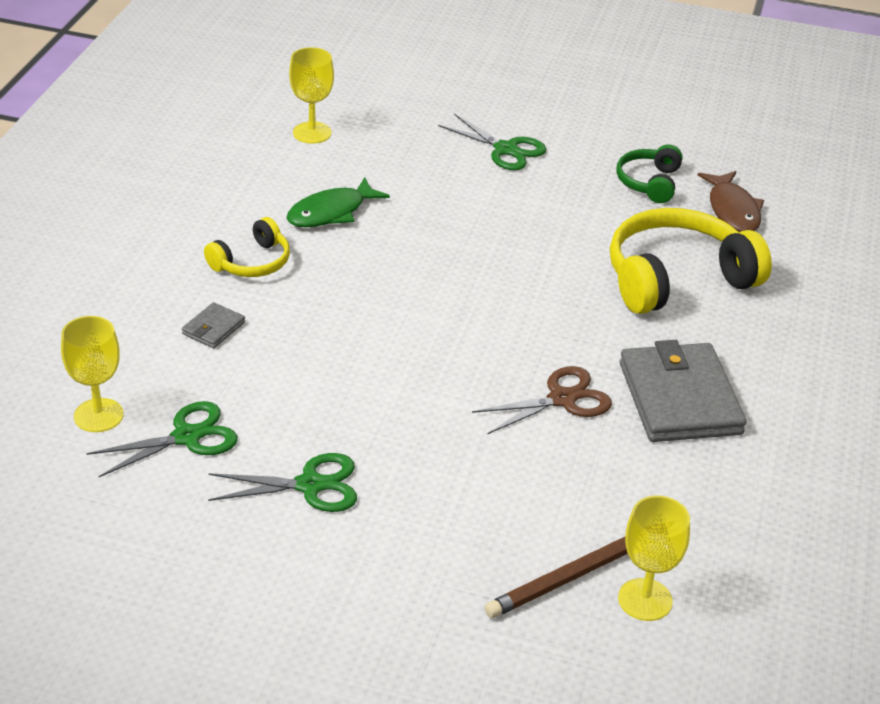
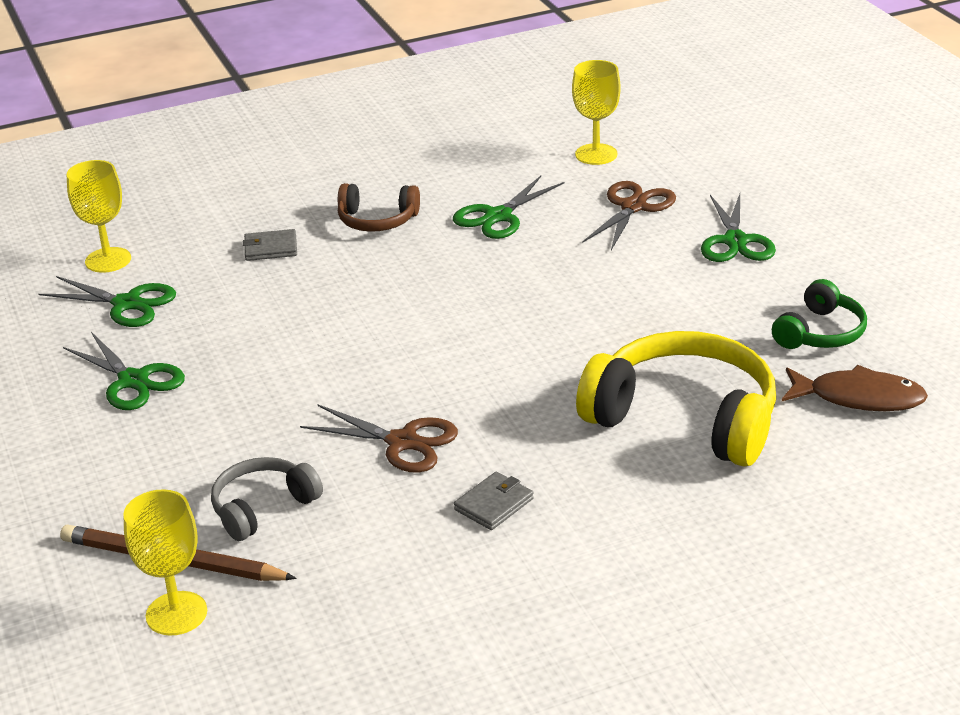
camera: 55 degrees right, 5 degrees down
(252, 262) = (377, 220): yellow headphones -> brown headphones
(331, 212) = (498, 216): green fish -> green scissors
(405, 158) = (633, 207): none -> brown scissors
(564, 499) = (263, 507): none -> grey headphones
(649, 182) = (820, 333): green headphones -> green headphones turned 150 degrees clockwise
(679, 398) = (494, 504): grey wallet -> grey wallet, size x0.44
(732, 210) = (859, 398): brown fish -> brown fish turned 120 degrees counterclockwise

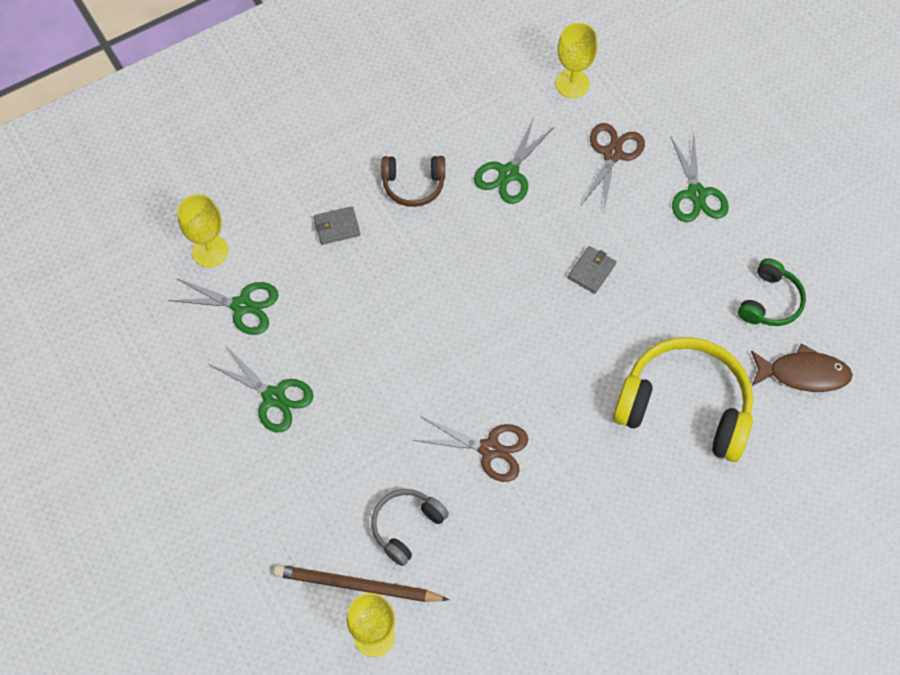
camera: 10 degrees left, 30 degrees up
(494, 504) = (566, 508): grey wallet -> grey wallet (591, 271)

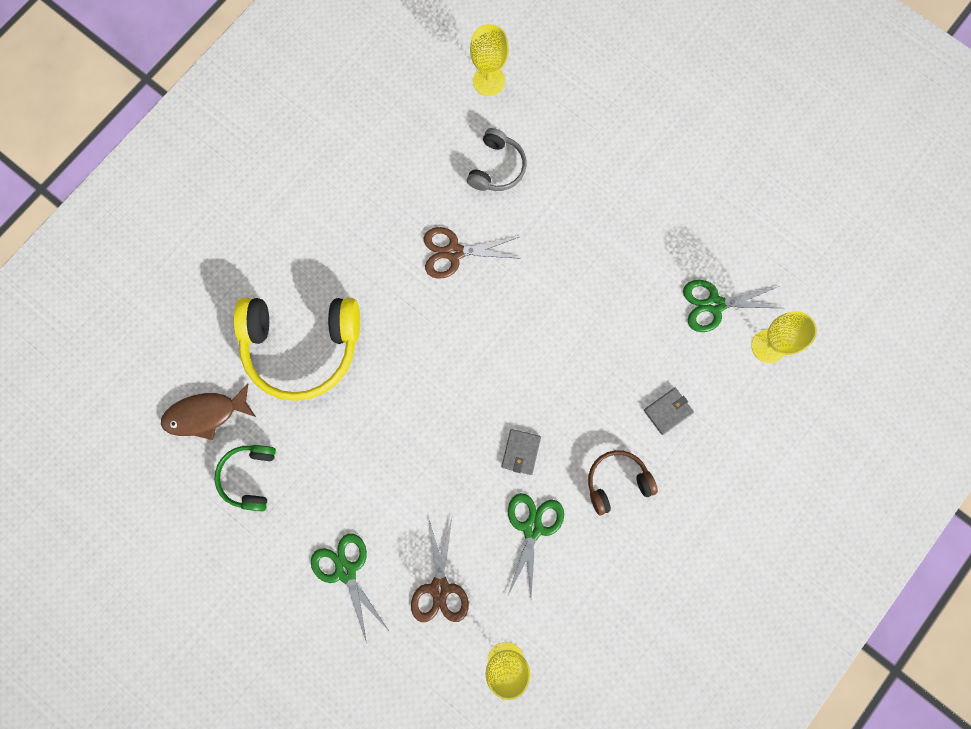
camera: 160 degrees right, 15 degrees up
(274, 397) = (648, 234): green scissors -> none
(357, 586) = (516, 111): brown pencil -> none
(591, 271) = (421, 449): grey wallet -> grey wallet (521, 452)

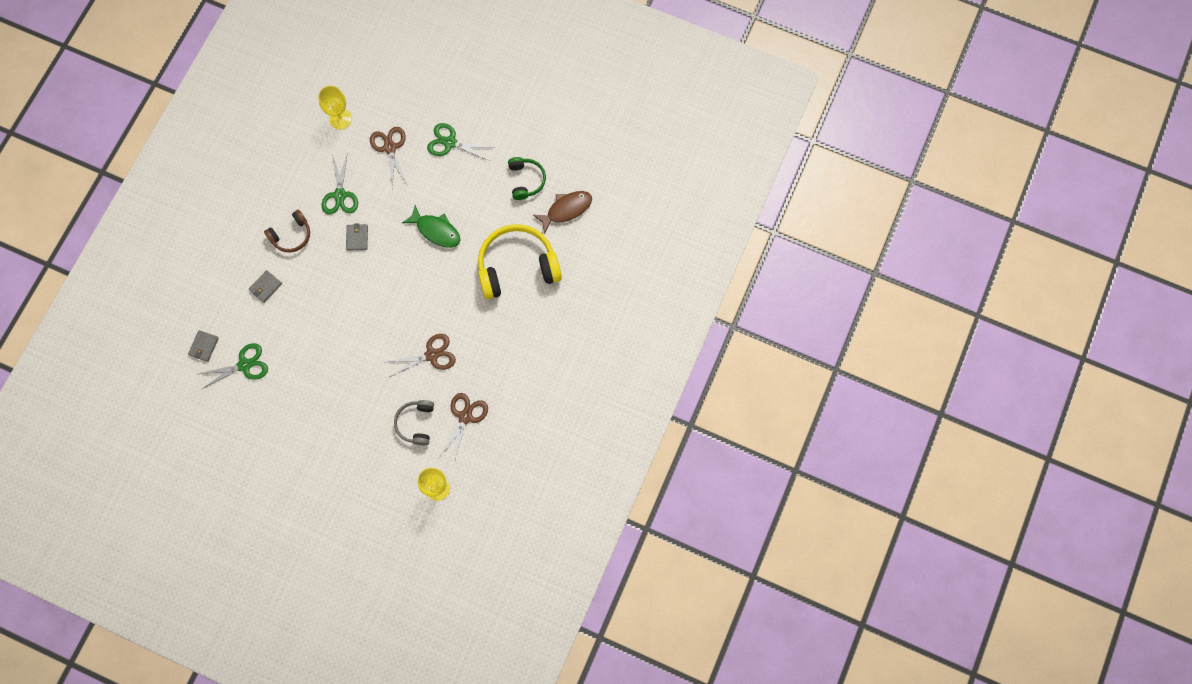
camera: 165 degrees right, 5 degrees down
(346, 571) = (450, 143): green scissors -> green scissors turned 150 degrees clockwise
(403, 432) = (436, 230): none -> green fish
(430, 159) = (465, 417): none -> brown scissors
(768, 346) = (204, 346): yellow goblet -> grey wallet

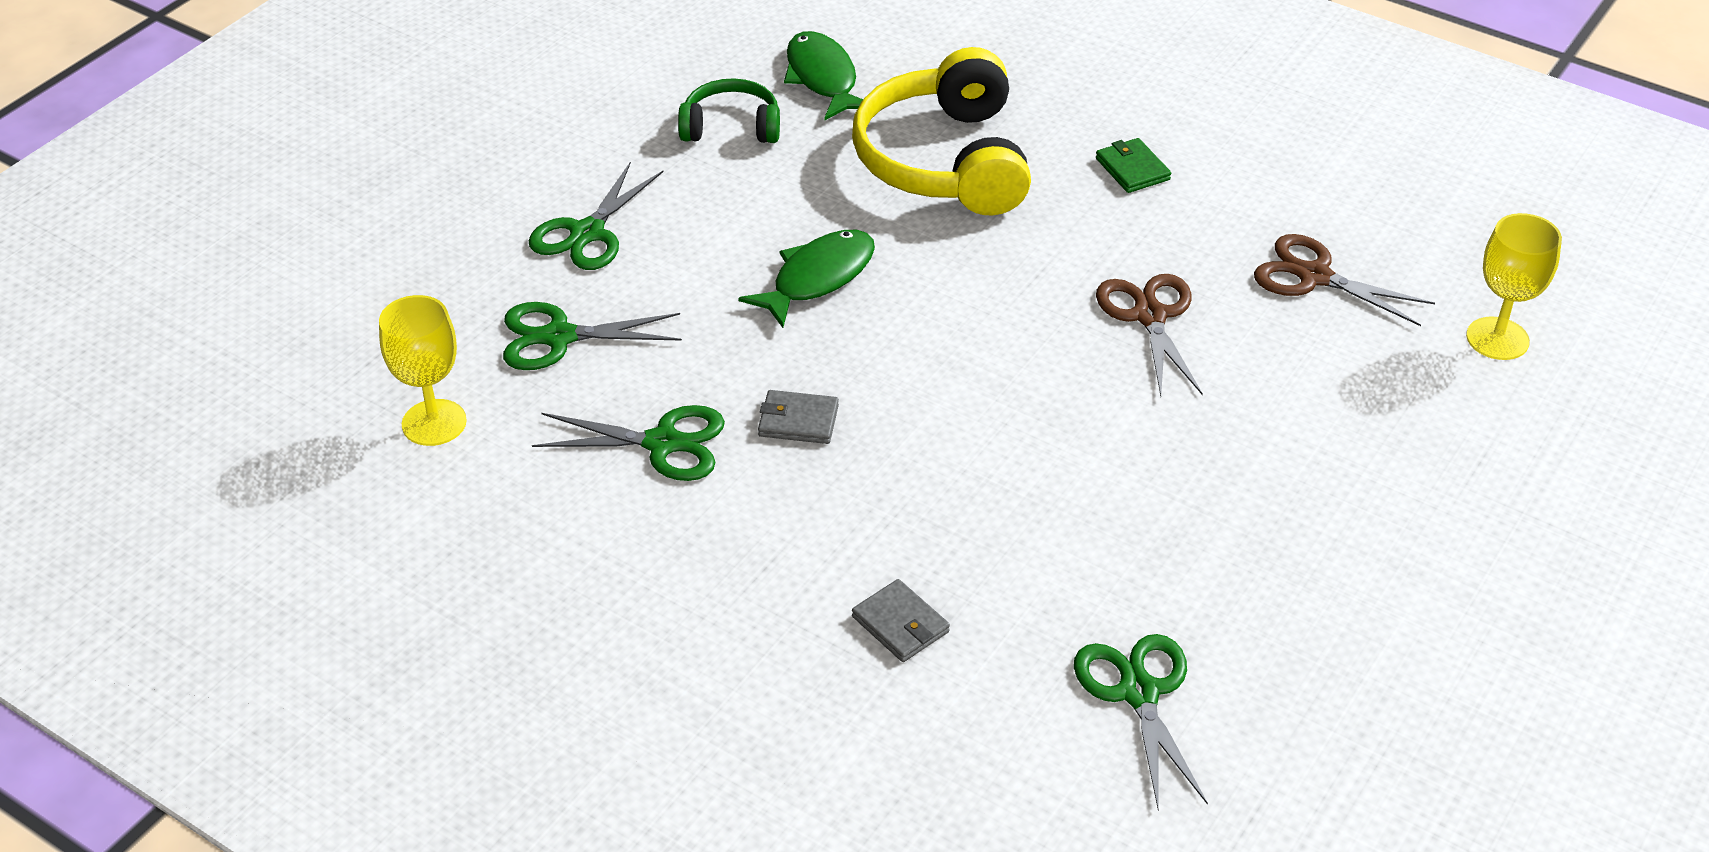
camera: 80 degrees left, 30 degrees down
(204, 346) = (1067, 789): grey wallet -> none
(291, 235) = (753, 554): brown headphones -> none
(390, 148) = (559, 337): brown scissors -> green scissors
(416, 423) = (1329, 359): grey headphones -> none
(524, 341) = (1132, 169): none -> green wallet
(566, 209) = (823, 78): brown fish -> green fish

